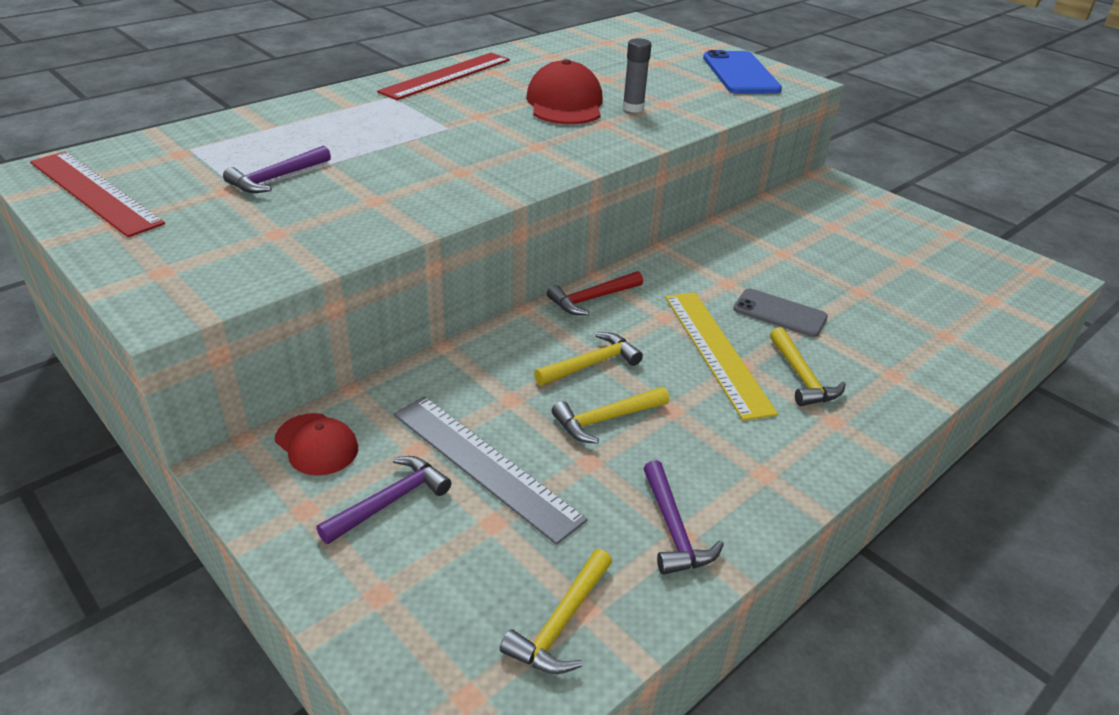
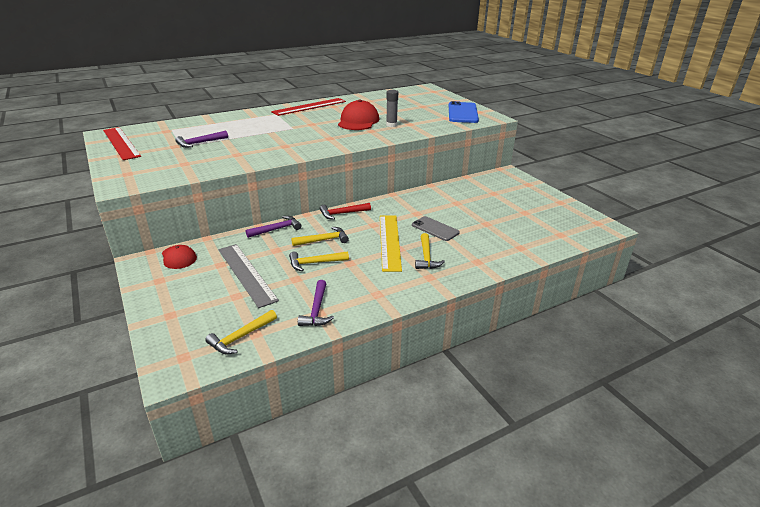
camera: 15 degrees right, 5 degrees down
(390, 501) = (196, 282): purple hammer -> purple hammer (276, 229)

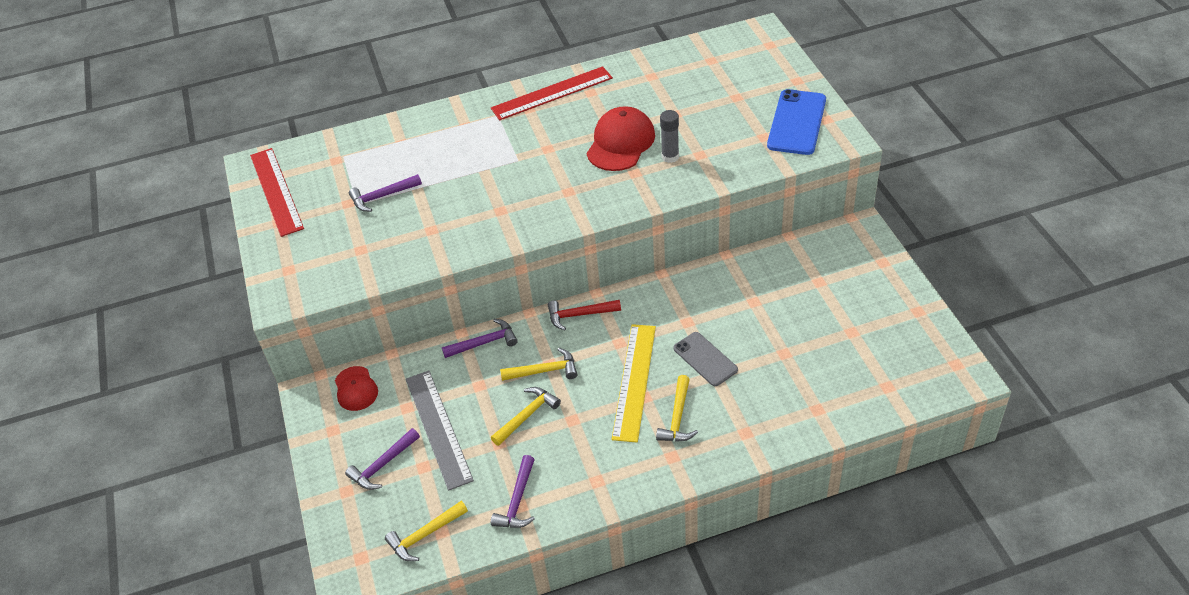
camera: 15 degrees right, 15 degrees up
(202, 297) = (383, 465): none -> purple hammer
(315, 263) = (527, 416): yellow hammer -> yellow hammer turned 135 degrees clockwise

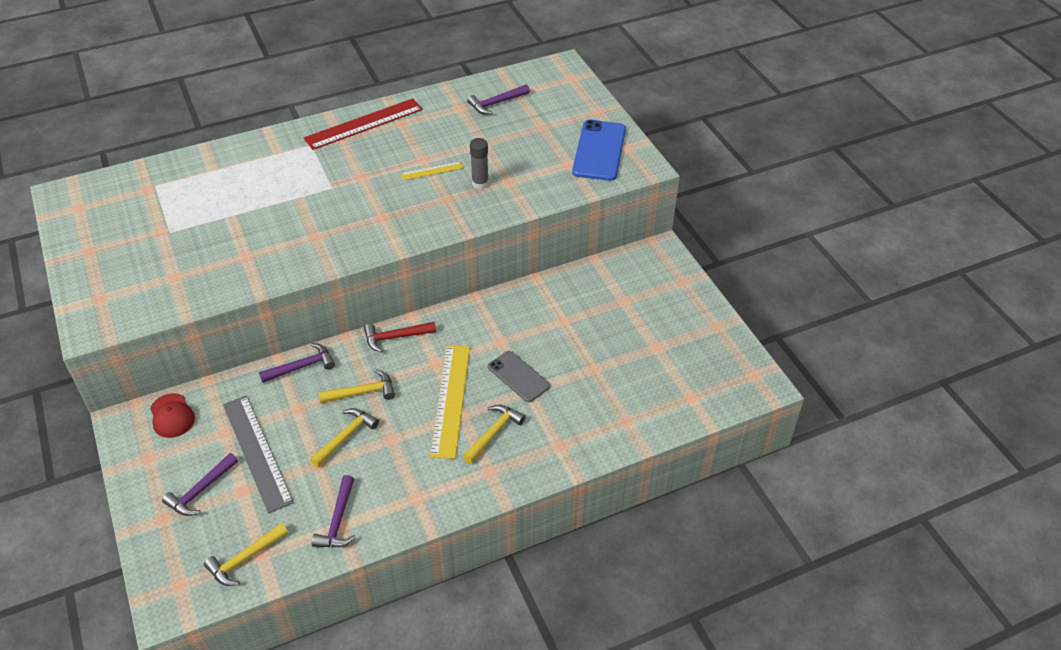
camera: 10 degrees left, 0 degrees up
(276, 191) = (86, 220): red ruler -> none
(382, 196) = (196, 224): purple hammer -> purple hammer (496, 103)
(620, 143) = (432, 171): red cap -> yellow ruler
(677, 417) = (493, 433): yellow hammer -> yellow hammer turned 150 degrees counterclockwise

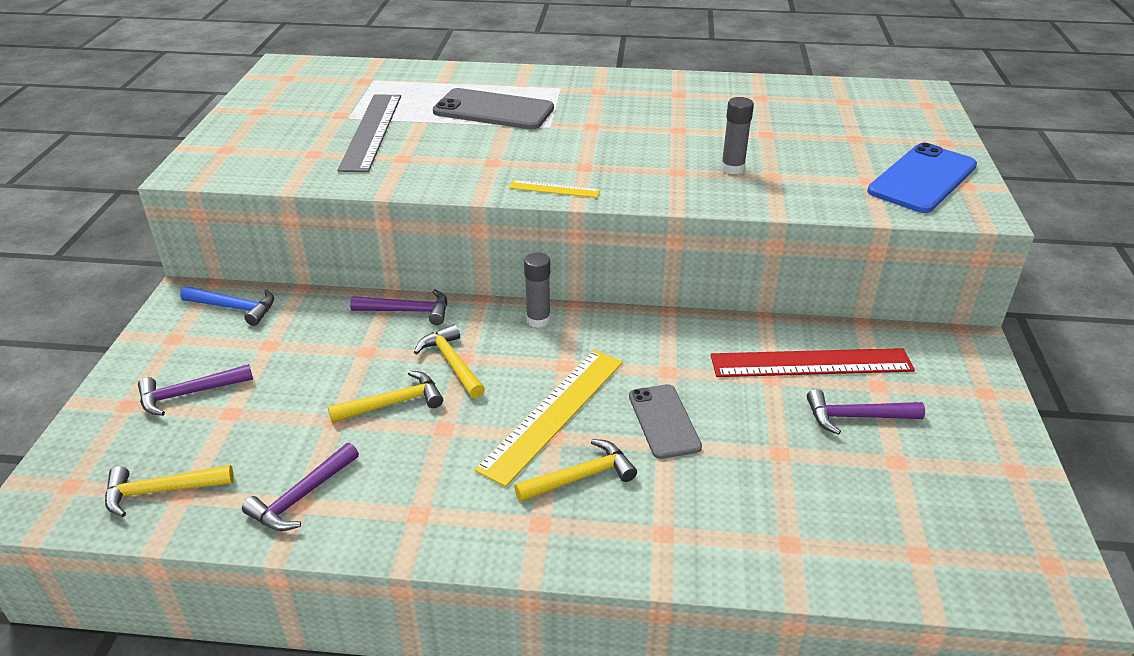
camera: 30 degrees right, 10 degrees down
(172, 416) = (234, 308): red cap -> blue hammer
(257, 452) = (283, 379): grey ruler -> grey ruler (372, 131)
(277, 185) = (493, 110): none -> grey phone
(362, 392) = (452, 363): yellow hammer -> yellow hammer turned 135 degrees counterclockwise
(364, 124) = (634, 85): red ruler -> red ruler (811, 363)
(395, 337) = (538, 320): red hammer -> grey glue stick
(432, 171) = (680, 142): yellow ruler -> yellow ruler (554, 189)
(496, 103) = (809, 104): purple hammer -> purple hammer (856, 417)

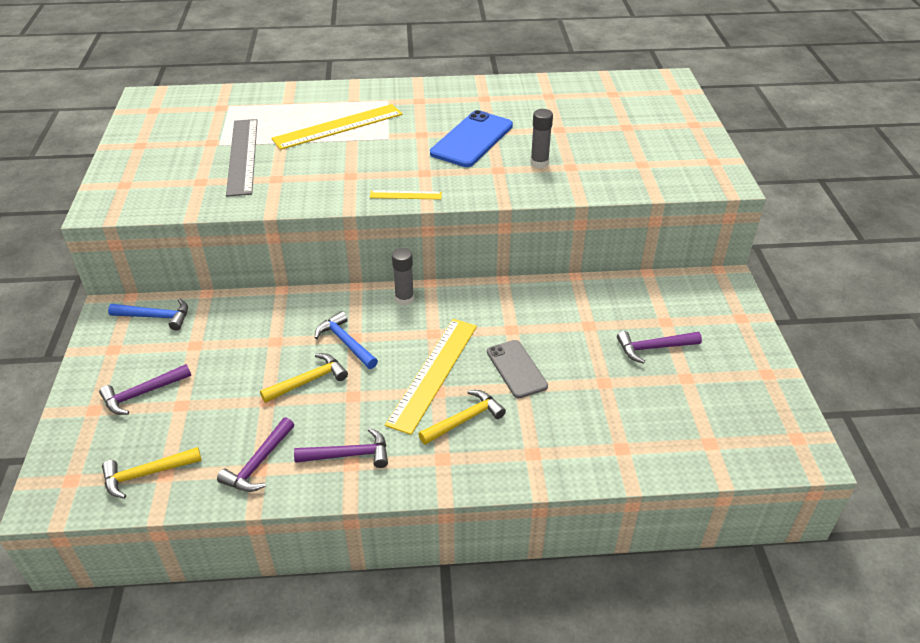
camera: 10 degrees left, 5 degrees up
(407, 311) = (299, 303): purple hammer -> purple hammer (349, 455)
(452, 363) = (346, 342): yellow hammer -> blue hammer
(493, 110) = (338, 127): grey phone -> yellow ruler
(811, 363) = (615, 310): red ruler -> none
(922, 179) = (681, 158): blue phone -> blue phone (472, 139)

